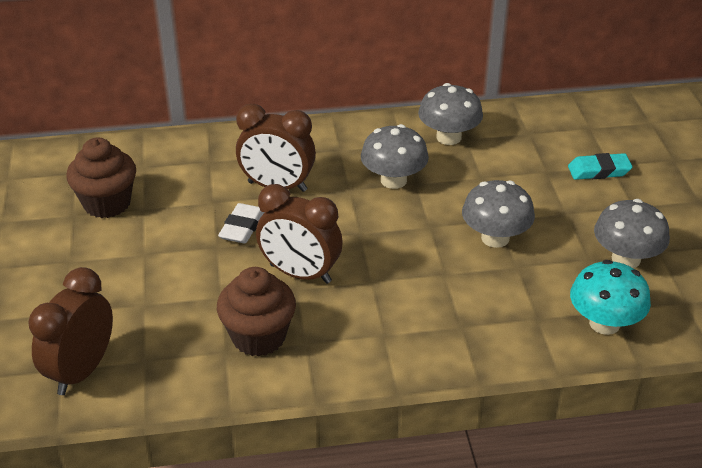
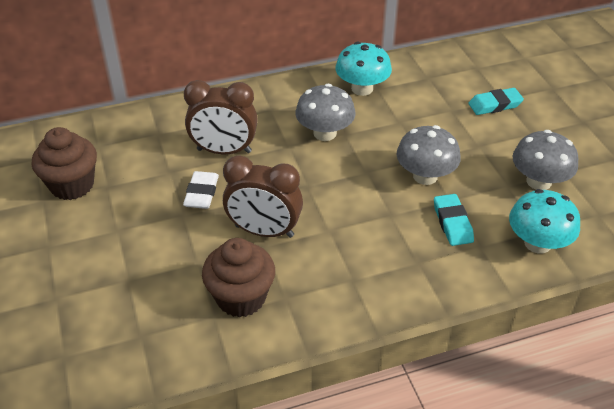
camera: 10 degrees left, 5 degrees up
(81, 371) = (83, 355): brown clock -> none
(448, 137) = (362, 88): grey mushroom -> turquoise mushroom
(512, 290) = (452, 223): none -> turquoise eraser

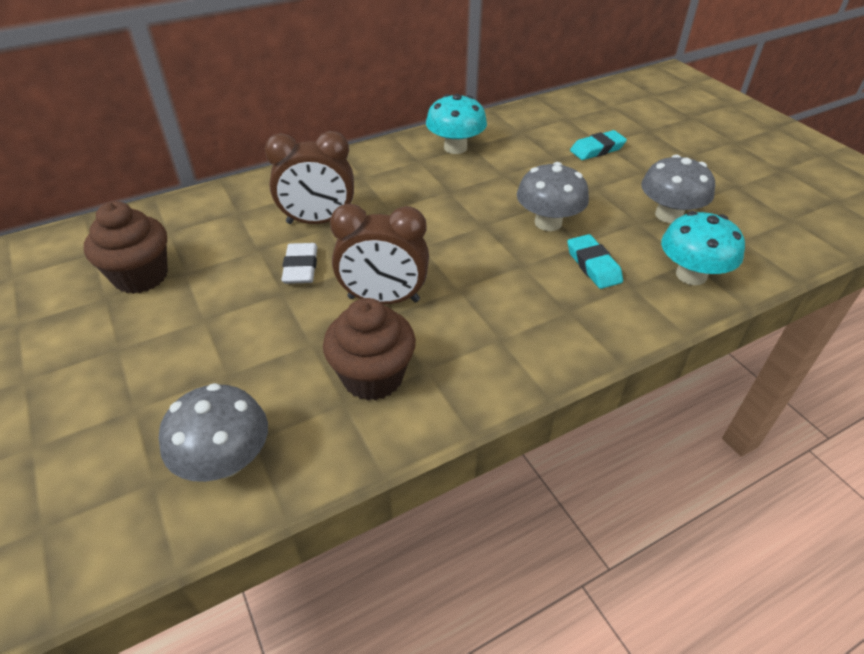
camera: 10 degrees left, 0 degrees up
(325, 133) = (427, 193): grey mushroom -> grey mushroom (225, 461)

